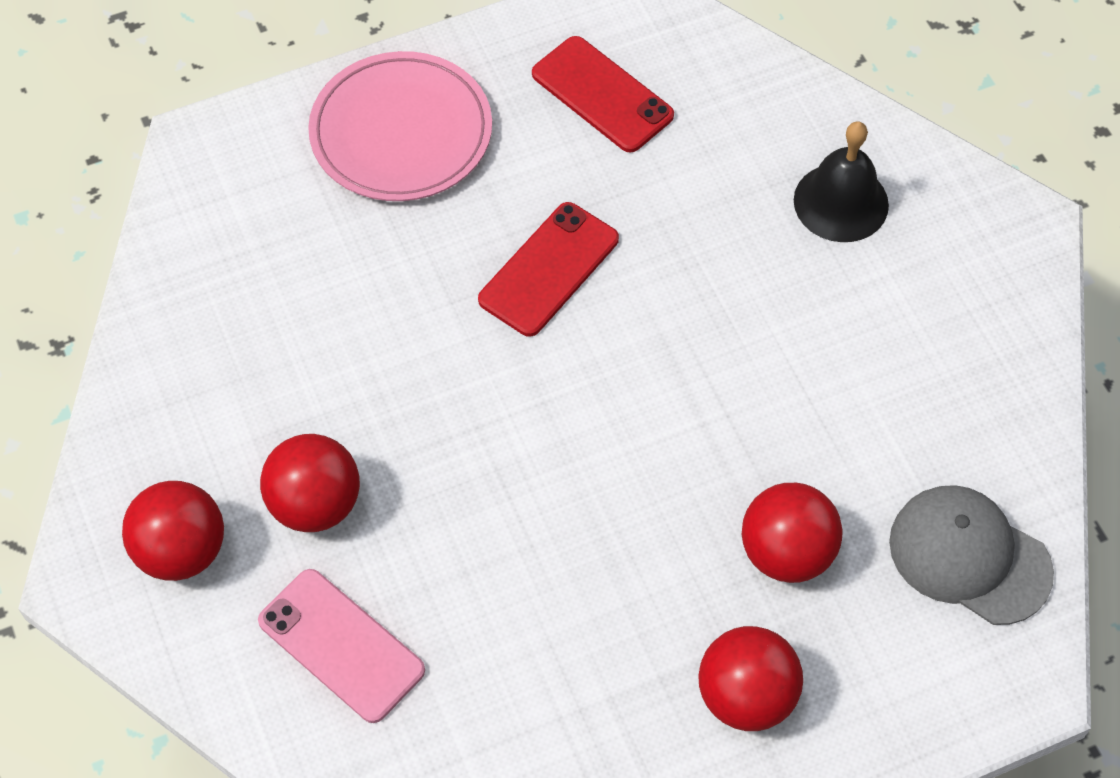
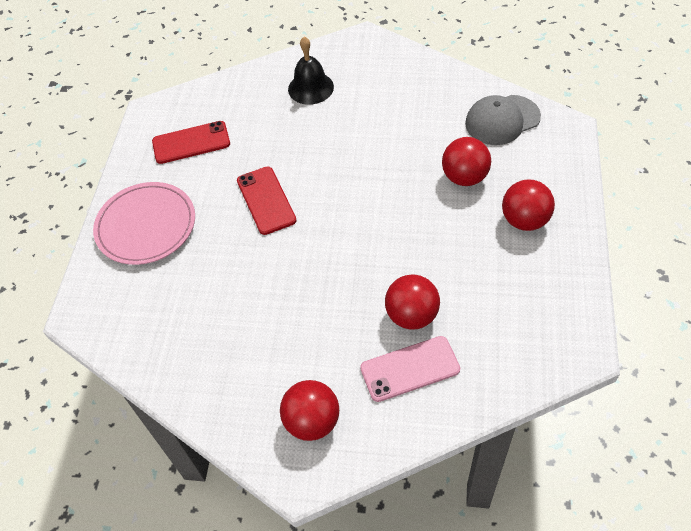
camera: 55 degrees left, 5 degrees down
(315, 504) = (325, 348): red ball -> red ball (412, 315)

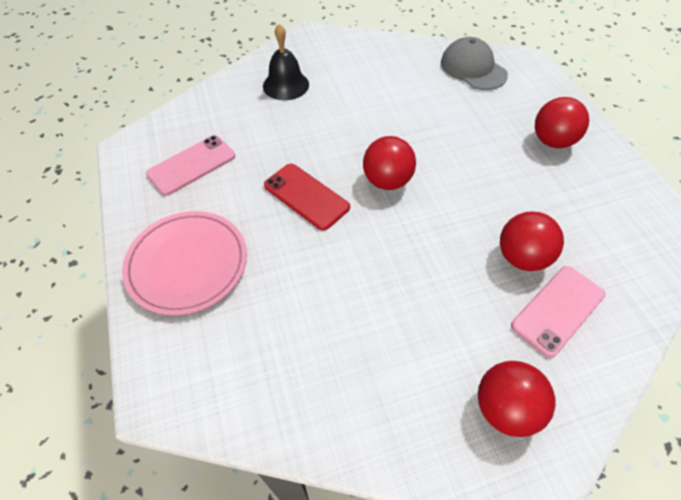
camera: 30 degrees left, 0 degrees up
(191, 143) = (192, 165): red phone -> pink phone
(464, 177) = (476, 121): red ball -> red ball (387, 181)
(502, 120) = (473, 68): grey cap -> grey cap turned 105 degrees clockwise

